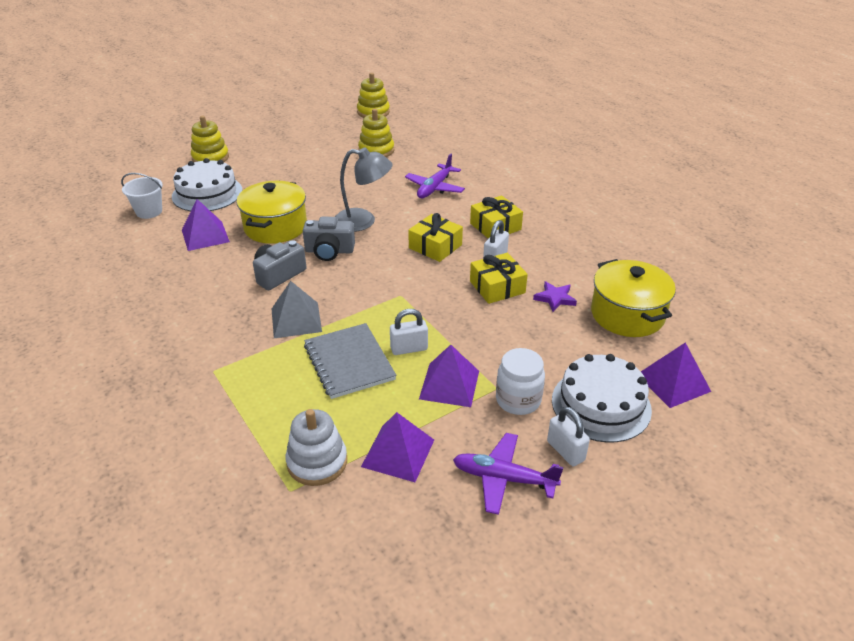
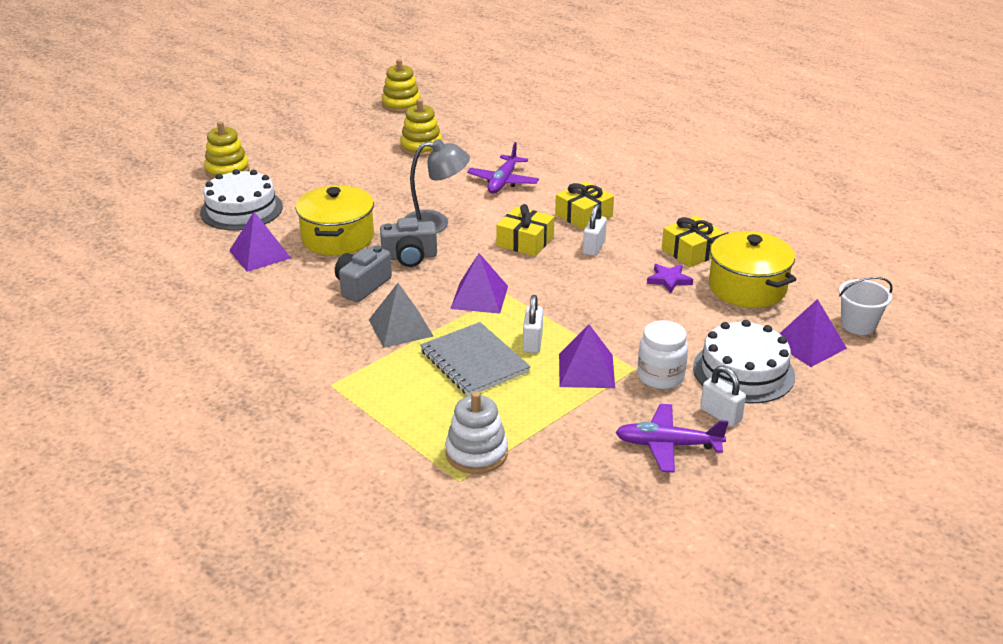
camera: 10 degrees left, 5 degrees down
(149, 211) = (181, 235): white bucket -> white bucket (858, 325)
(398, 453) = (556, 436): purple pyramid -> purple pyramid (479, 297)
(409, 348) = (532, 342): white padlock -> white padlock turned 60 degrees counterclockwise
(497, 287) = (605, 275): yellow gift -> yellow gift (691, 251)

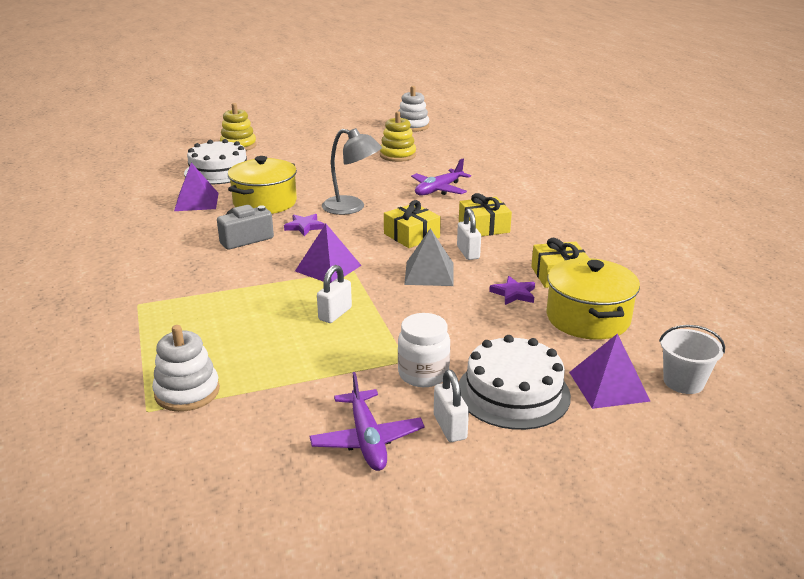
camera: 25 degrees right, 5 degrees down
(400, 327) = (239, 275): grey pyramid -> grey pyramid (429, 273)
(401, 105) = (412, 126): yellow stacking toy -> white stacking toy
(409, 257) = (304, 227): grey camera -> purple star
(474, 361) = (269, 316): grey notebook -> none
(586, 370) = (358, 350): purple pyramid -> none
(594, 248) = (468, 253): white padlock -> white padlock turned 60 degrees counterclockwise
(667, 445) = (367, 440): purple plane -> purple plane turned 135 degrees counterclockwise

